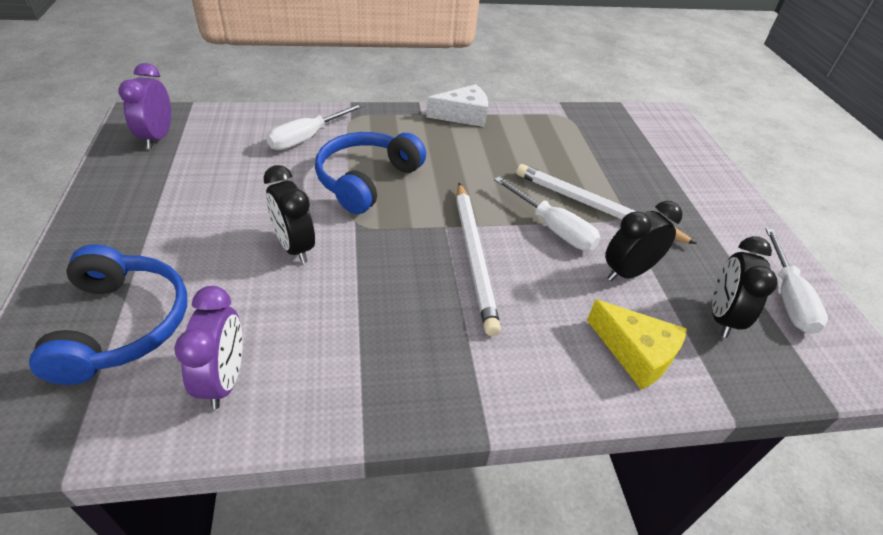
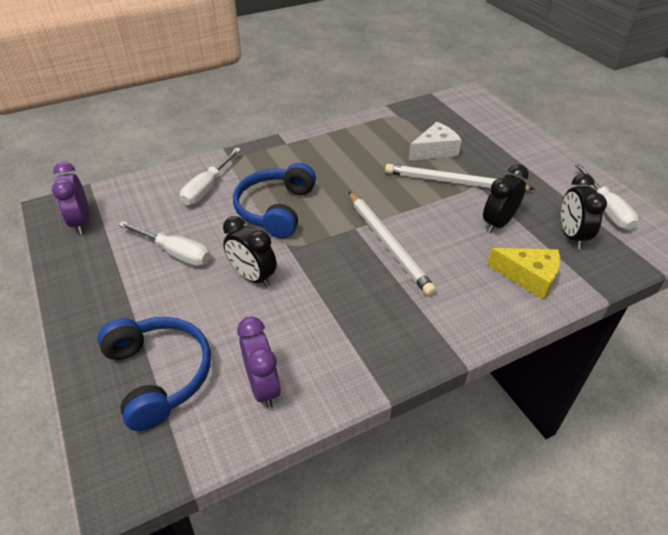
camera: 15 degrees left, 0 degrees up
(463, 115) = (319, 136): white cheese -> white cheese (435, 150)
(553, 228) = (432, 206): white screwdriver -> white screwdriver (175, 253)

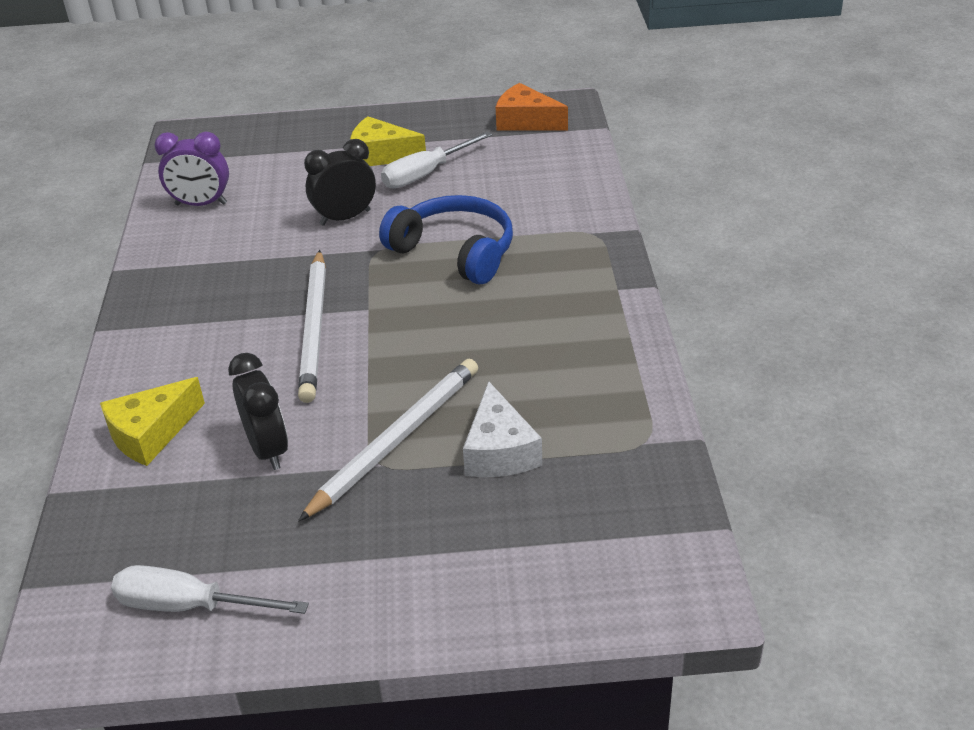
camera: 115 degrees right, 5 degrees down
(81, 222) = (526, 121): purple clock -> orange cheese
(148, 290) = (381, 155): none -> yellow cheese
(159, 375) = (267, 155): blue headphones -> none
(207, 188) = (539, 206): white screwdriver -> none
(388, 244) = (315, 328): white pencil -> white pencil turned 90 degrees counterclockwise
(571, 236) = (177, 521): black clock -> none

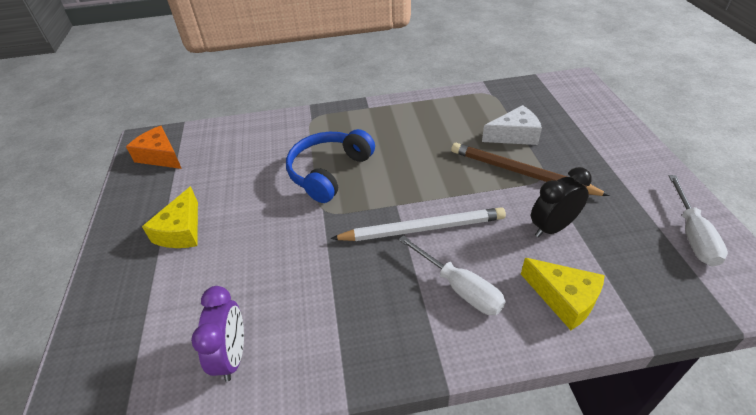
camera: 95 degrees left, 5 degrees up
(345, 218) = (276, 237): black clock -> none
(396, 440) = (521, 173): white pencil -> brown pencil
(426, 174) = (221, 199): white screwdriver -> white screwdriver (459, 288)
(526, 121) = (160, 156): orange cheese -> orange cheese turned 105 degrees clockwise

